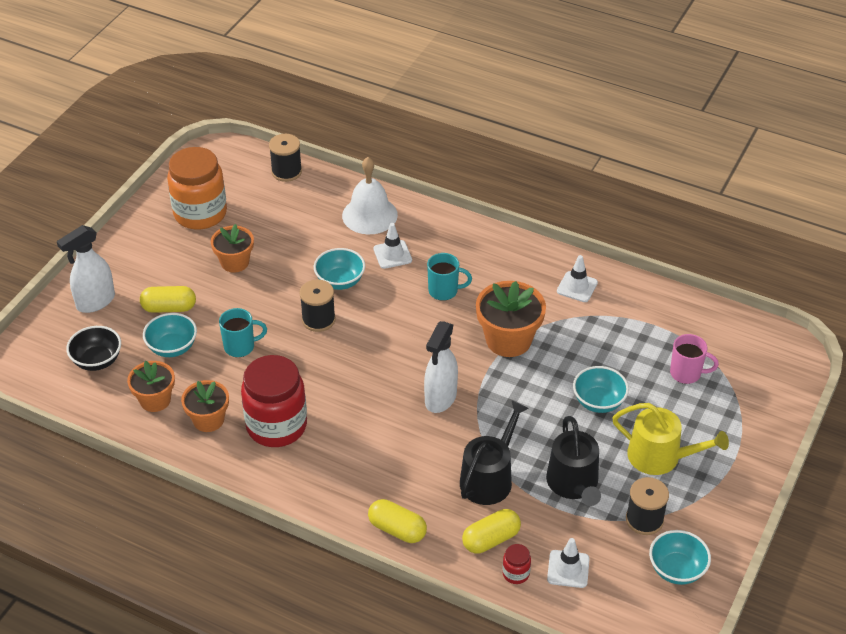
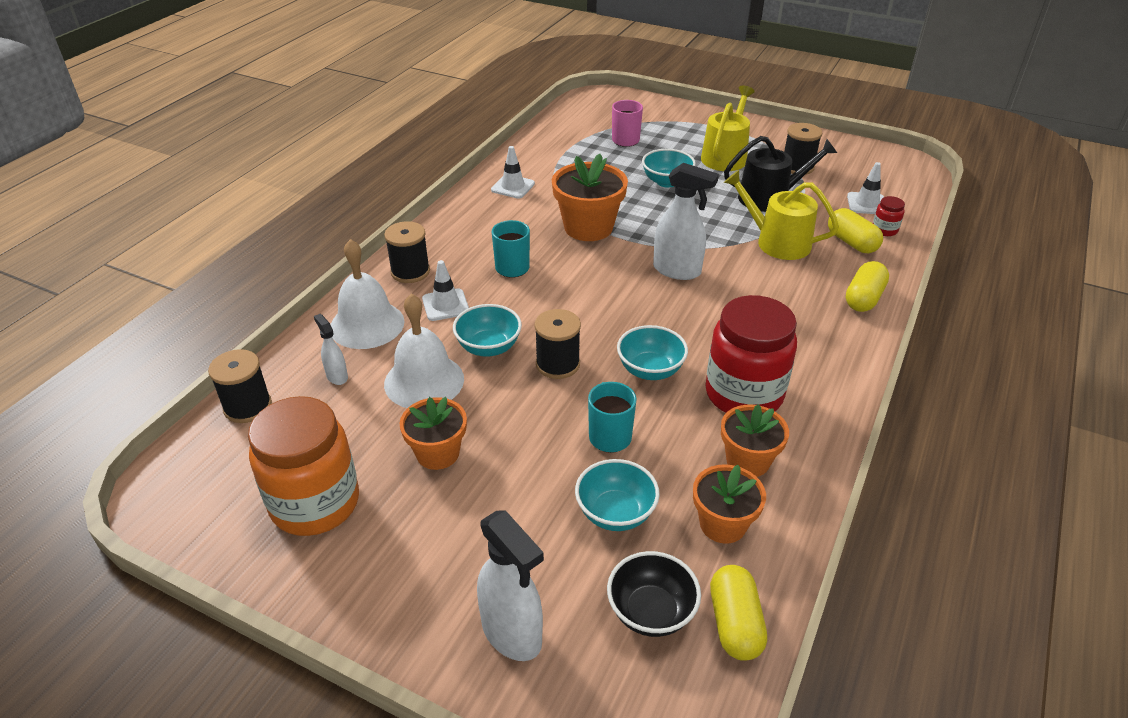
camera: 90 degrees left, 5 degrees down
(169, 308) = (530, 525): yellow capsule -> yellow capsule (734, 623)
(305, 250) = (424, 381): none -> white bell
(313, 207) = (337, 376): none -> white spray bottle
(437, 231) = (410, 272): none -> black spool
(489, 478) = (777, 242): black watering can -> yellow watering can
(676, 570) = (843, 156): turquoise bowl -> turquoise bowl (650, 370)

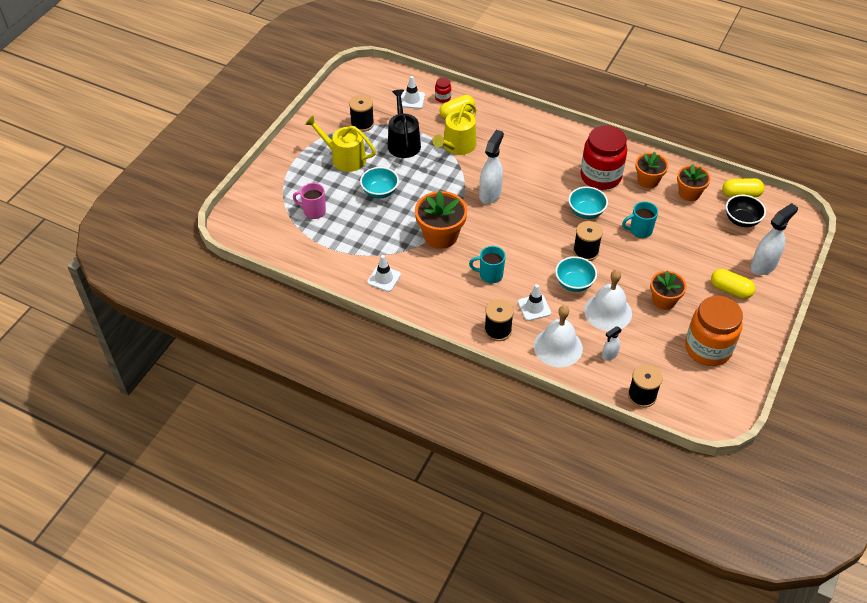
camera: 90 degrees left, 10 degrees up
(615, 513) = (690, 230): turquoise bowl -> none
(864, 298) = (514, 119): yellow capsule -> yellow capsule (730, 290)

